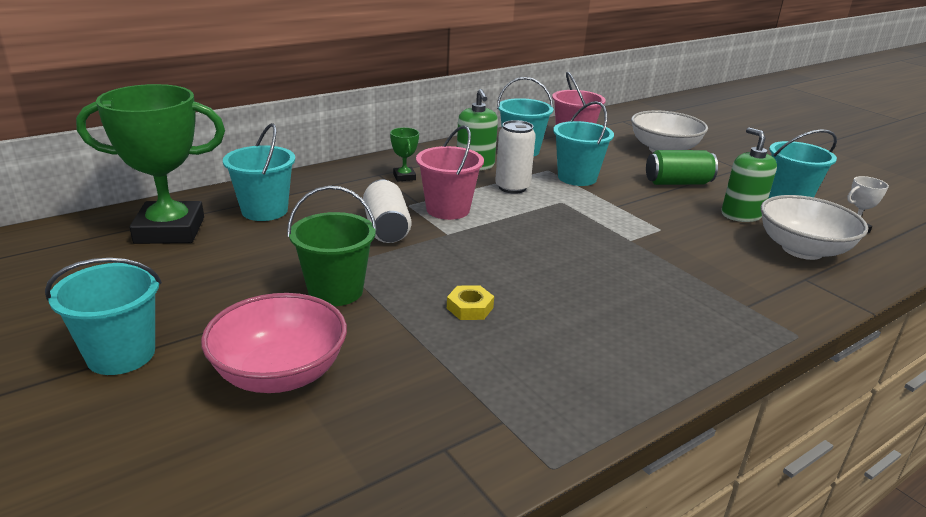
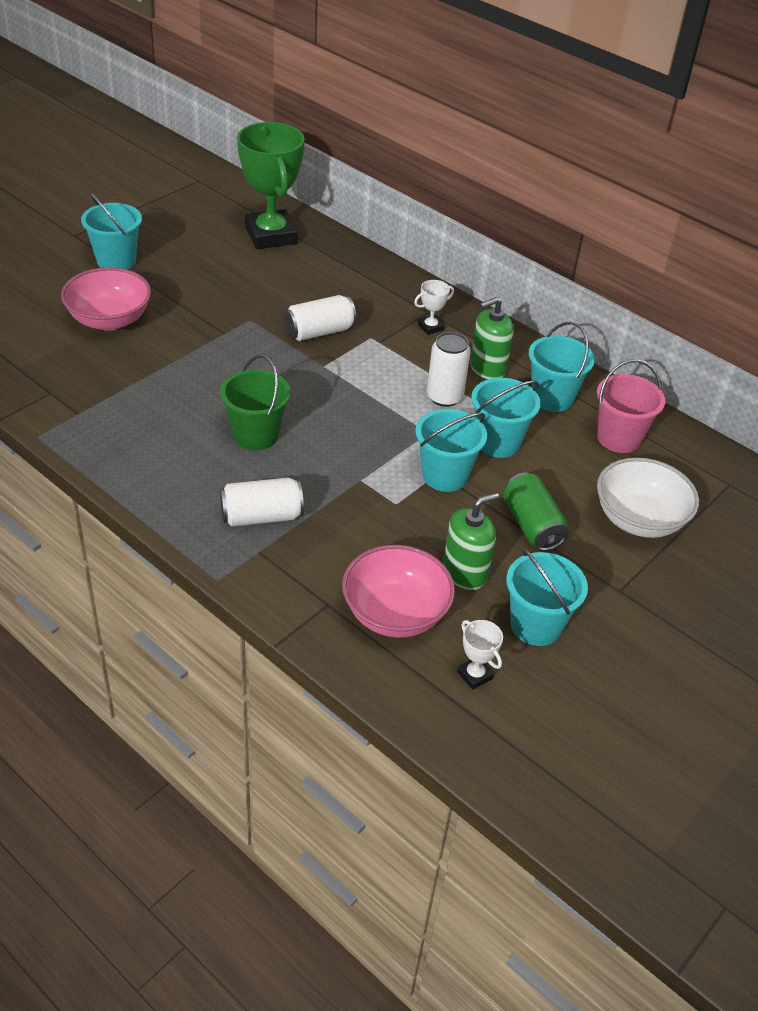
camera: 75 degrees right, 15 degrees up
(264, 210) = (322, 267): turquoise bucket -> turquoise bucket (445, 475)
(335, 291) = (211, 323): green bucket -> green bucket (256, 435)
(404, 177) = (430, 327): green trophy -> white trophy
(448, 209) = (372, 361): pink bucket -> none
(470, 308) = (207, 389): yellow nut -> none
(693, 298) = (261, 516): none -> white can
(802, 250) = (395, 613): white bowl -> pink bowl

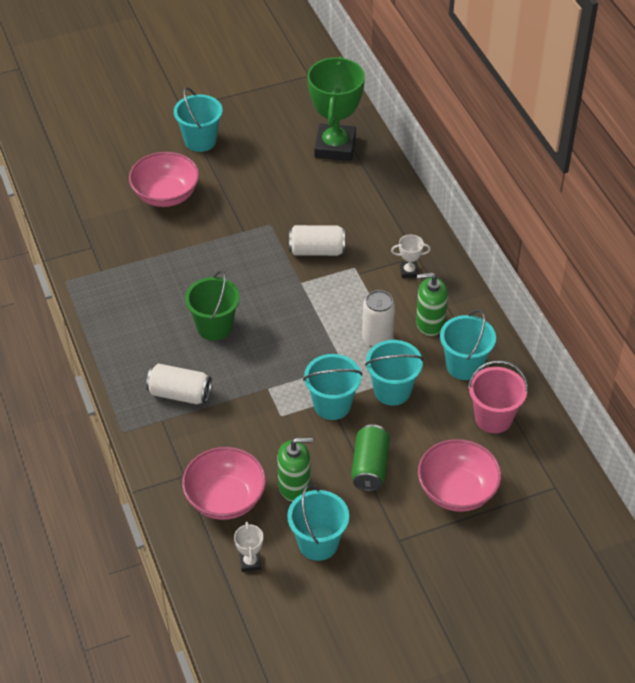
camera: 30 degrees right, 5 degrees up
(639, 519) = (457, 491): white bowl -> pink bowl

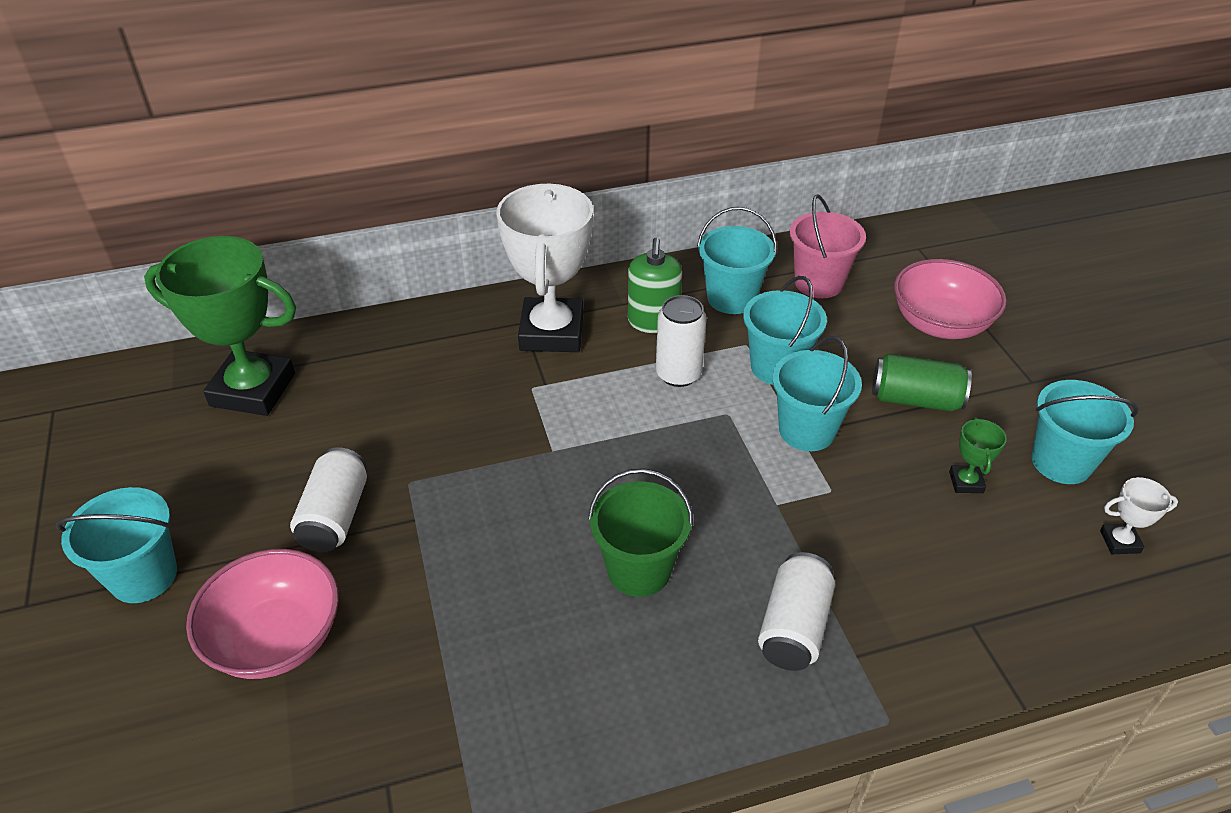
camera: 85 degrees left, 5 degrees down
(225, 499) = (1008, 568): pink bowl -> none
(294, 486) = (966, 482): green soap dispenser -> green trophy
(317, 250) = (486, 427): white can -> white can (335, 516)
(409, 271) = (552, 332): white trophy -> white trophy, size x2.42

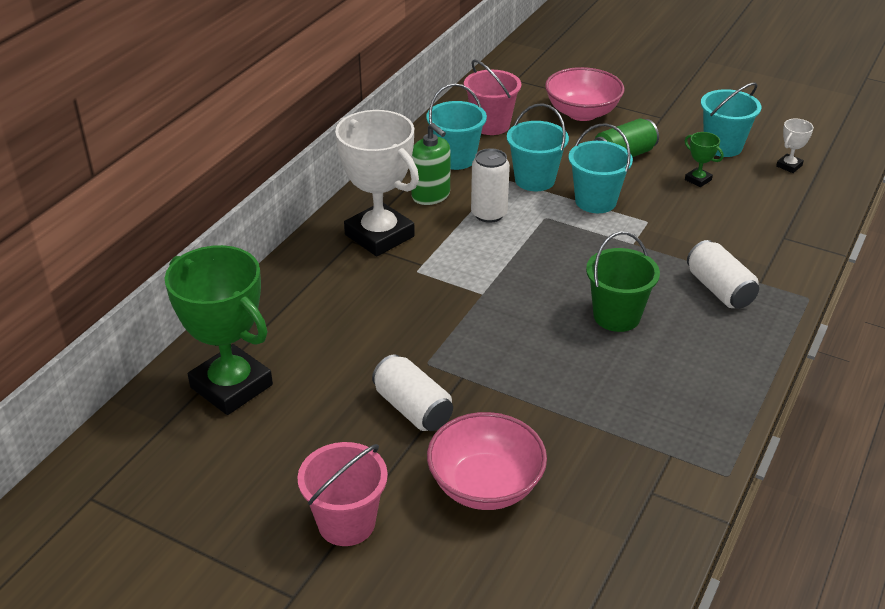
camera: 45 degrees left, 5 degrees down
(143, 576) = (346, 523): turquoise bucket -> pink bucket
(253, 390) = (231, 386): green trophy -> green trophy turned 75 degrees clockwise

